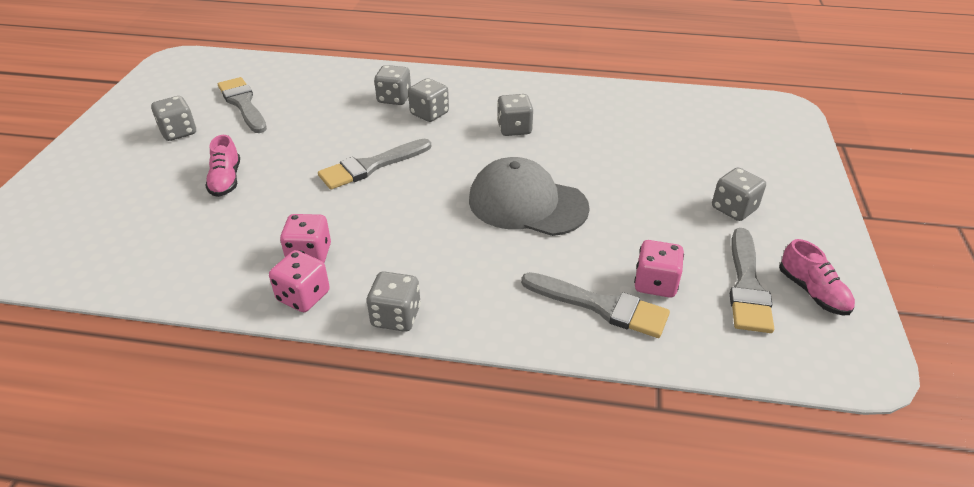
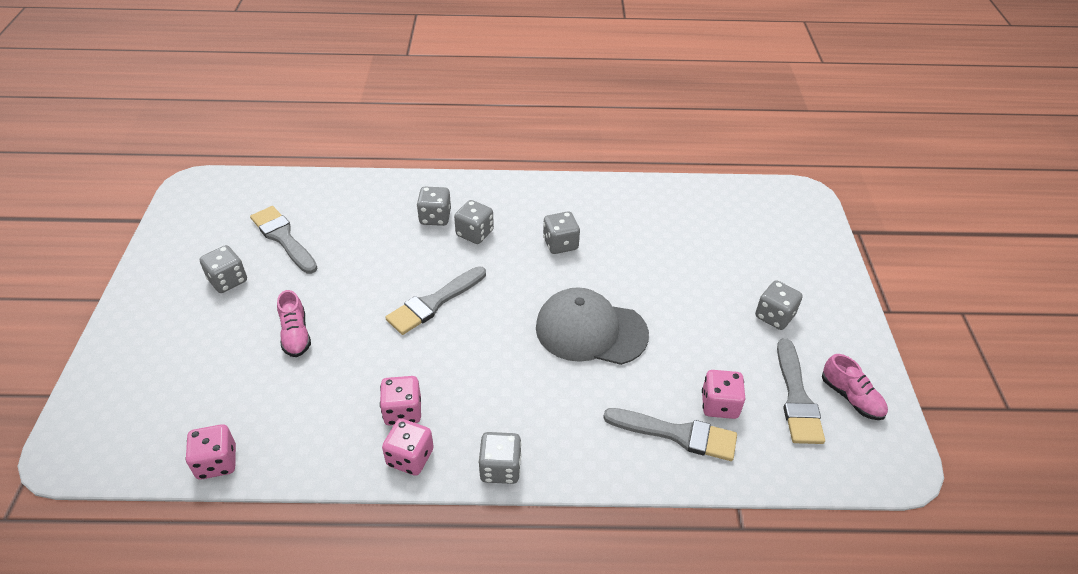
camera: 10 degrees left, 5 degrees up
(108, 279) = (217, 462): none -> pink dice

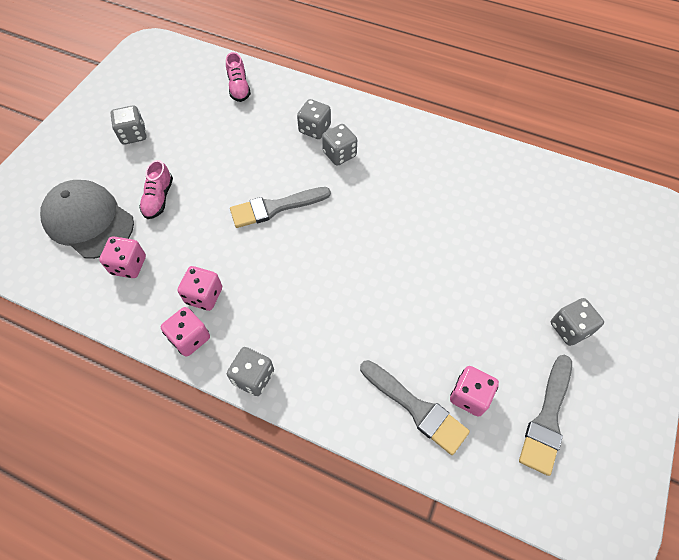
camera: 25 degrees right, 15 degrees up
(217, 462) = (55, 285): pink dice -> pink dice (129, 265)
(283, 238) = (190, 111): grey brush -> none
(560, 244) = (407, 188): grey dice -> none
(590, 331) = (391, 280): grey cap -> grey cap (88, 221)
(851, 397) = (602, 440): pink shoe -> pink shoe (239, 88)

